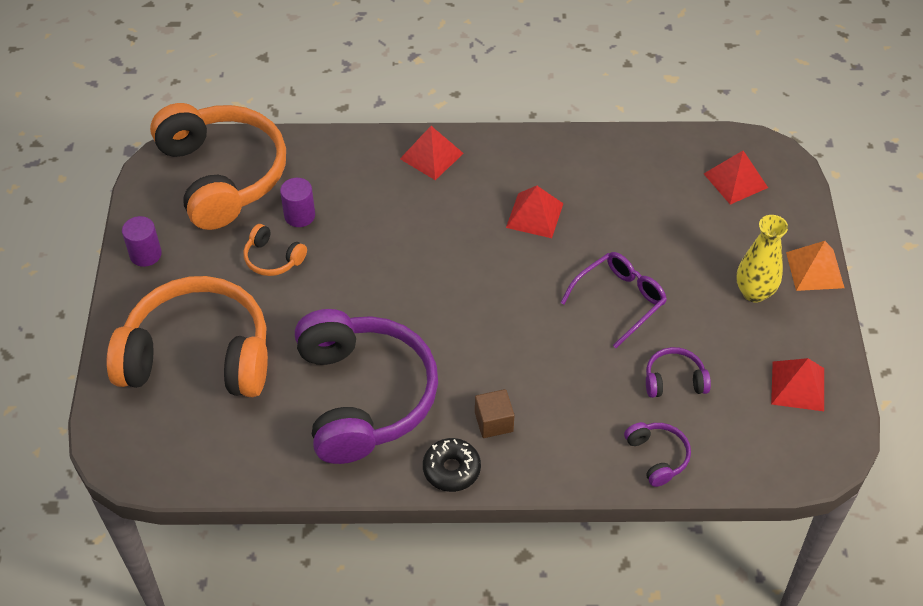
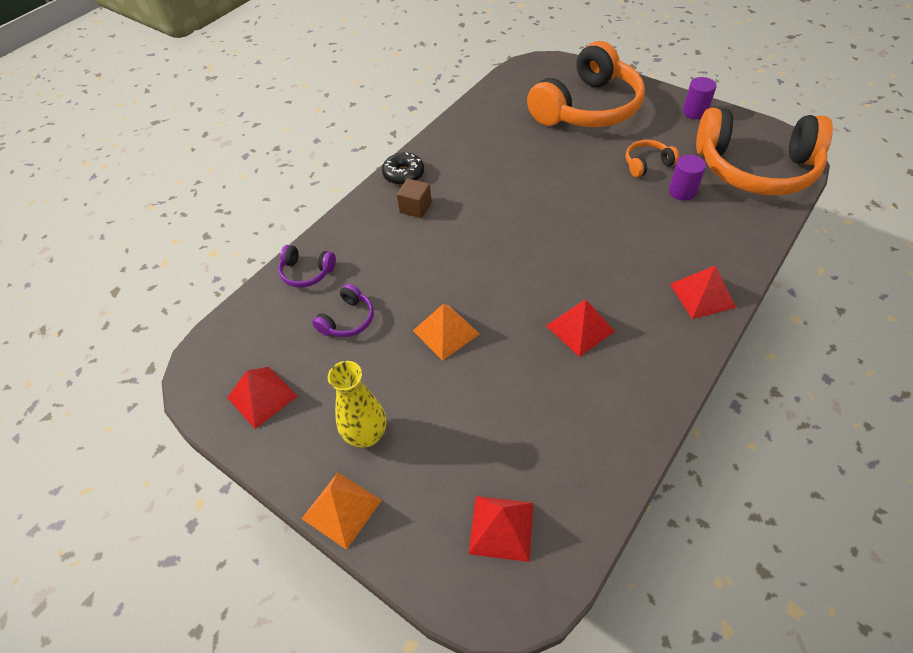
camera: 130 degrees right, 0 degrees up
(363, 396) = (492, 160): purple headphones -> none
(619, 300) = (446, 332): purple glasses -> orange pyramid

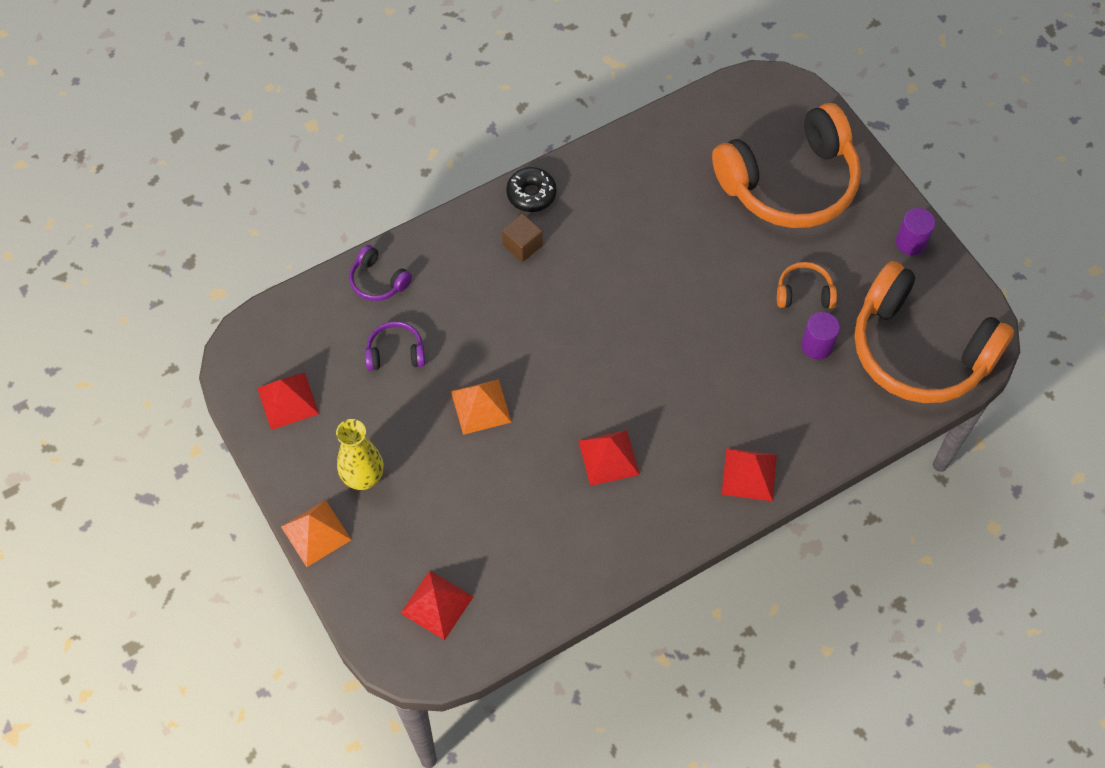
camera: 20 degrees right, 10 degrees up
(347, 319) = (395, 353): purple headphones -> purple headphones turned 150 degrees counterclockwise

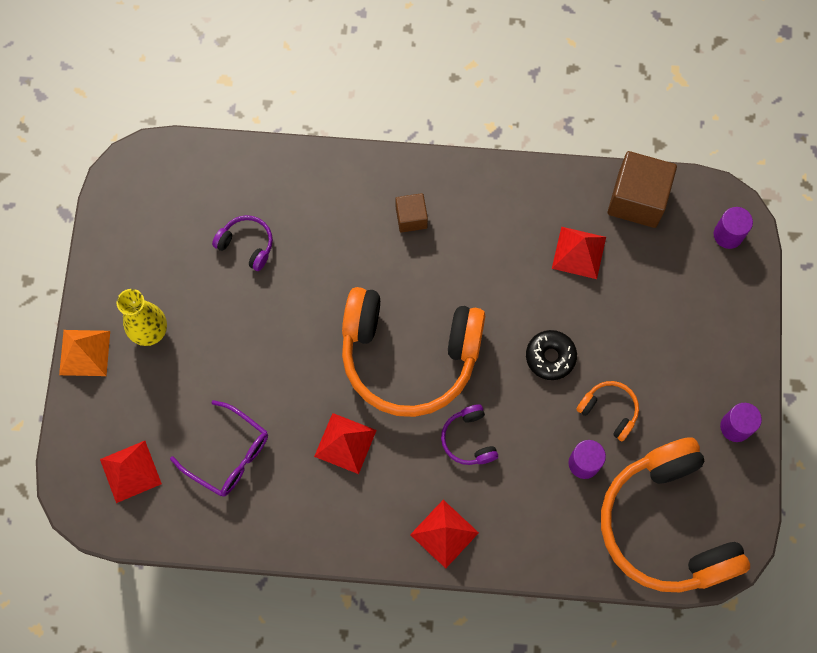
camera: 35 degrees right, 10 degrees up
(288, 401) = (139, 231): red pyramid -> red pyramid (579, 252)
(378, 281) = (277, 175): purple headphones -> purple headphones (469, 439)
(481, 406) = (279, 333): orange pyramid -> none
(515, 533) = (229, 455): none -> purple glasses
(531, 194) = (451, 177): black donut -> black donut (550, 357)
(696, 121) = (637, 199): none -> brown cube
(789, 105) = (728, 234): none -> purple cylinder
(789, 182) = (673, 305): orange headphones -> orange headphones (409, 355)

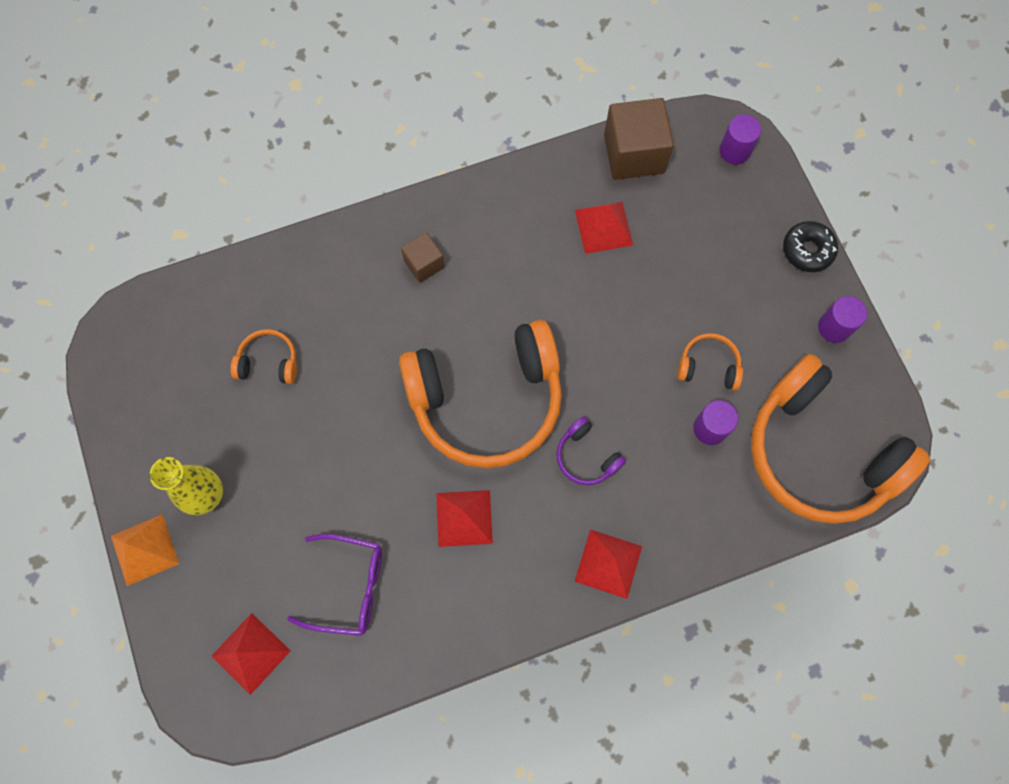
camera: 25 degrees left, 0 degrees up
(246, 245) = (268, 362): purple headphones -> orange headphones
(550, 357) = (626, 339): black donut -> black donut (807, 250)

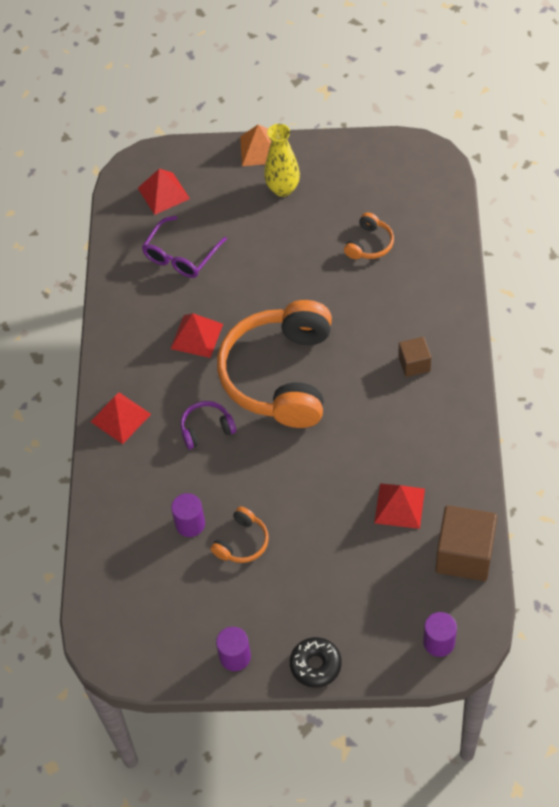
camera: 115 degrees right, 15 degrees down
(819, 452) = (135, 598): orange headphones -> none

